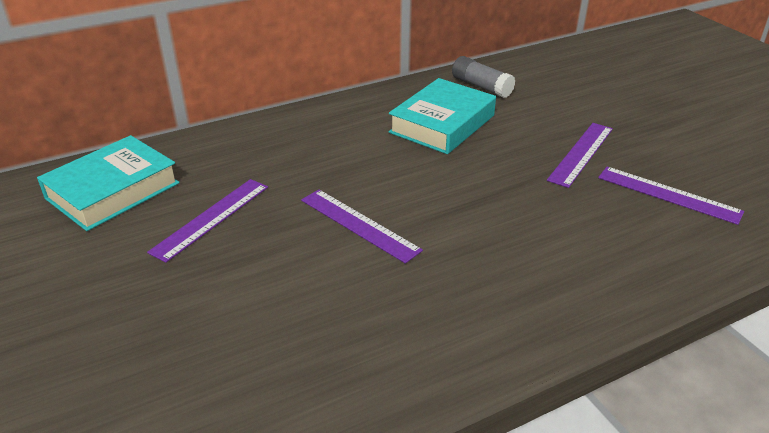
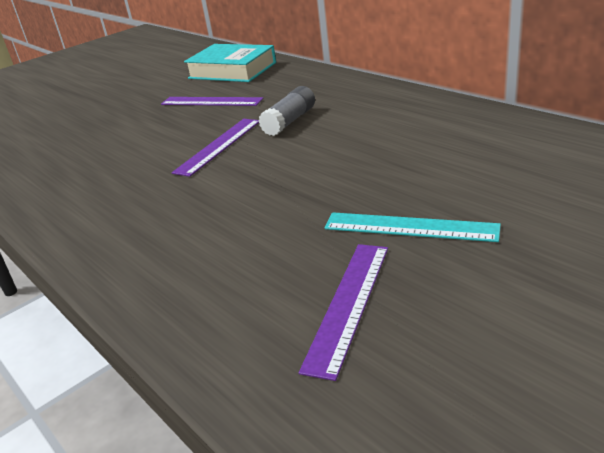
camera: 80 degrees right, 5 degrees down
(442, 124) = (411, 140): turquoise book -> none
(481, 87) = (523, 141): grey glue stick -> grey glue stick (289, 121)
(581, 154) = (410, 227): purple ruler -> turquoise ruler

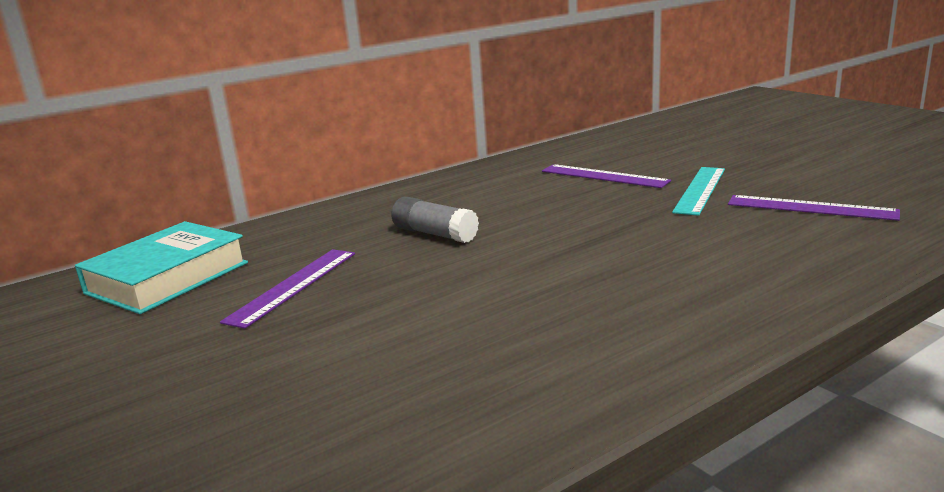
camera: 85 degrees left, 10 degrees down
(219, 146) = (472, 270): purple ruler -> purple ruler (604, 176)

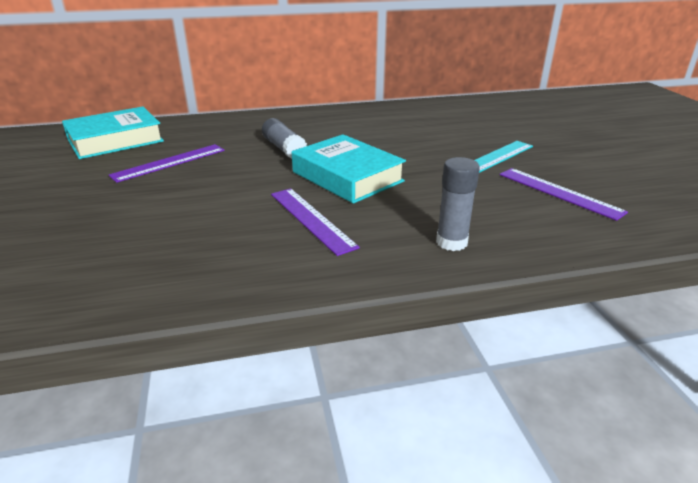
camera: 20 degrees right, 10 degrees up
(559, 246) = (347, 176): none -> turquoise book
(604, 176) = (440, 132): purple ruler -> purple ruler (311, 219)
(769, 283) = (451, 242): none -> grey glue stick

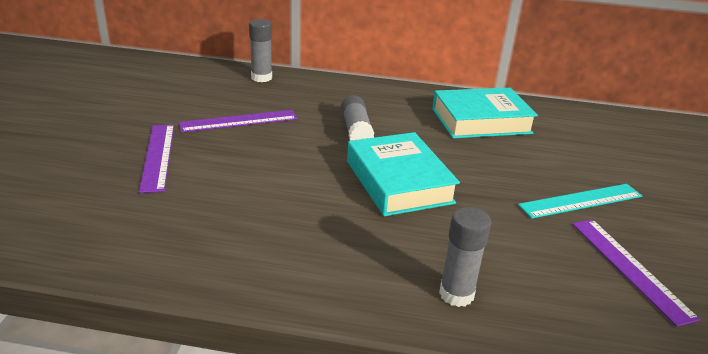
camera: 20 degrees right, 0 degrees up
(115, 140) = (206, 84): turquoise book -> turquoise book (481, 121)
(167, 126) = (261, 78): none -> grey glue stick
(311, 219) = (330, 223): purple ruler -> purple ruler (158, 156)

